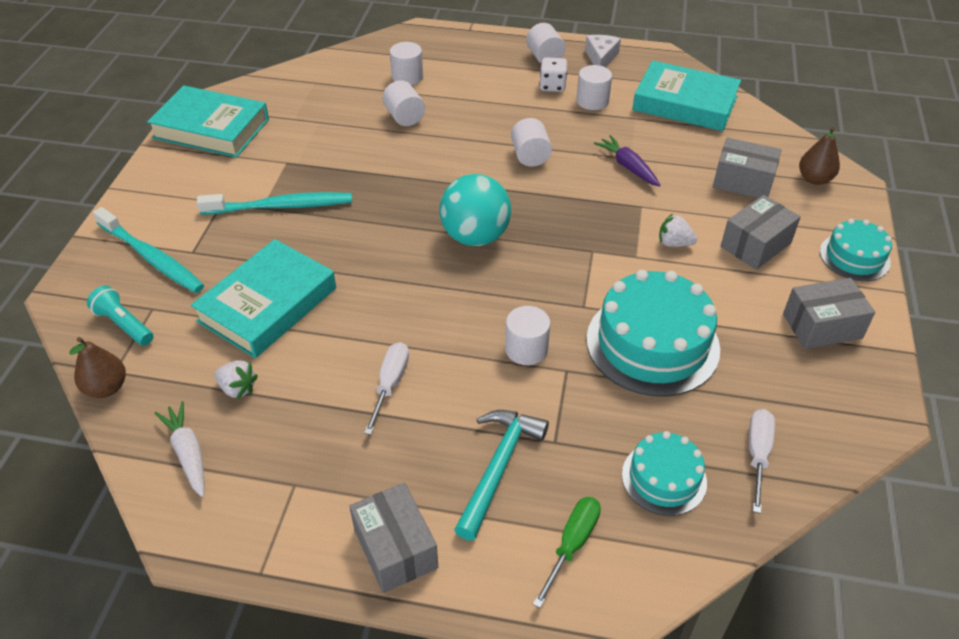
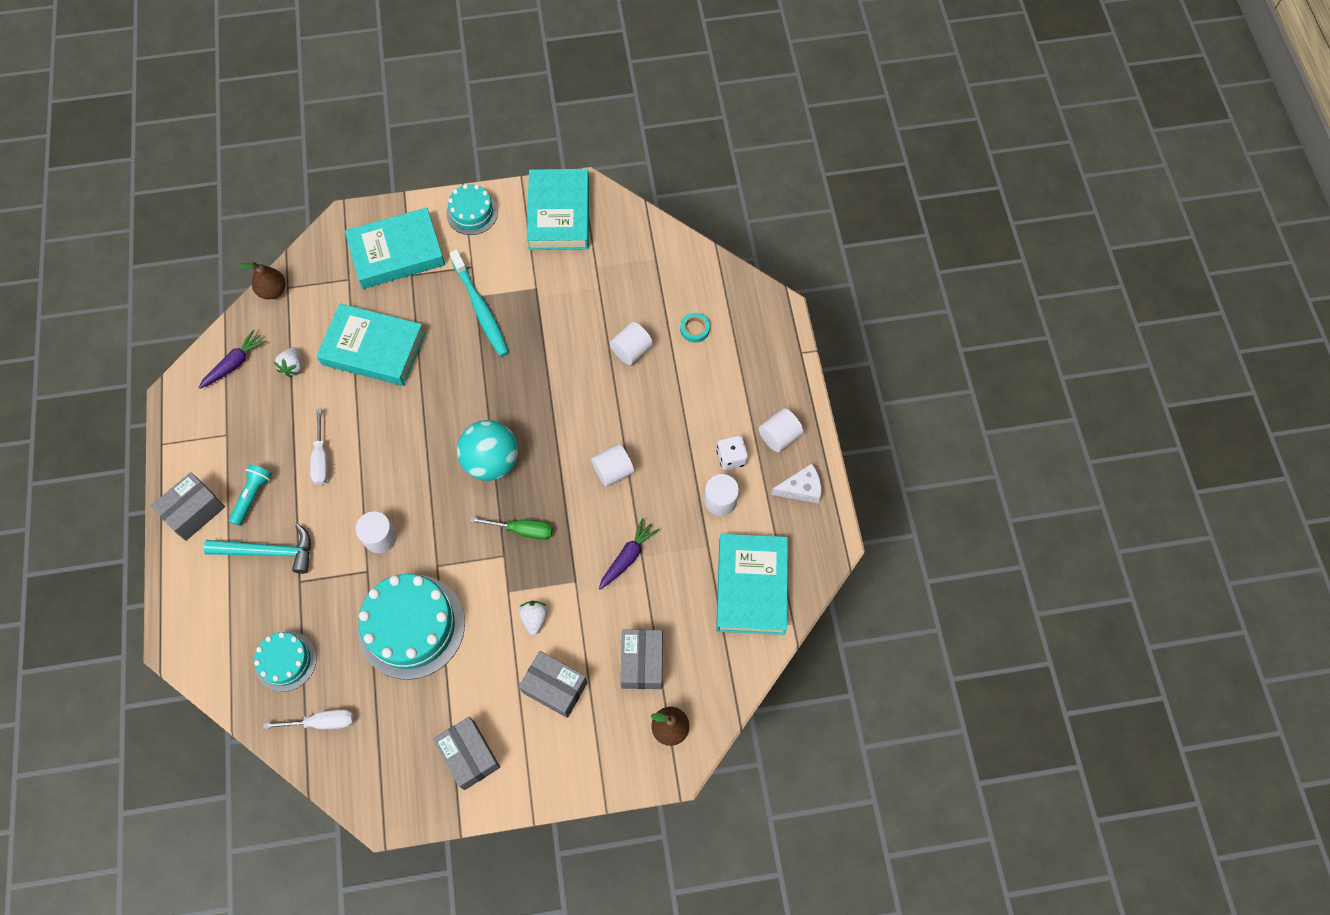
camera: 70 degrees right, 20 degrees up
(124, 325) = (329, 271): turquoise flashlight -> turquoise flashlight (252, 496)
(152, 258) = (397, 252): turquoise toothbrush -> turquoise book
(188, 453) = (234, 363): white carrot -> purple carrot
(390, 384) = (321, 458): white screwdriver -> white screwdriver turned 90 degrees clockwise
(407, 77) = (694, 329): white cylinder -> turquoise tape
(572, 545) = (220, 614): green screwdriver -> green screwdriver (522, 530)
(854, 257) = (566, 776): turquoise cake -> turquoise cake (472, 213)

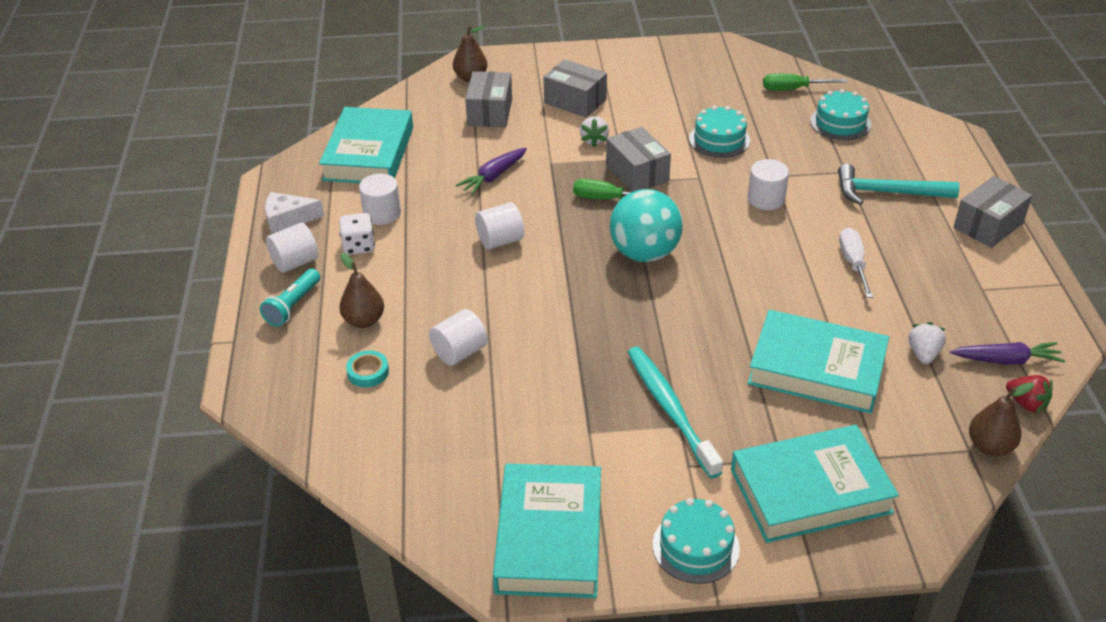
camera: 175 degrees left, 25 degrees down
(234, 363) = (1006, 360): purple carrot -> purple carrot turned 135 degrees counterclockwise
(235, 326) = (1026, 403): none -> red strawberry
(252, 496) = (924, 235): turquoise flashlight -> turquoise flashlight (293, 306)
(322, 722) = (793, 89): white screwdriver -> green screwdriver
(411, 626) = (719, 139): turquoise cake -> turquoise cake, size x0.56
(469, 755) = (653, 69): grey box -> grey box (637, 173)
(708, 377) = (364, 321): none -> brown pear

